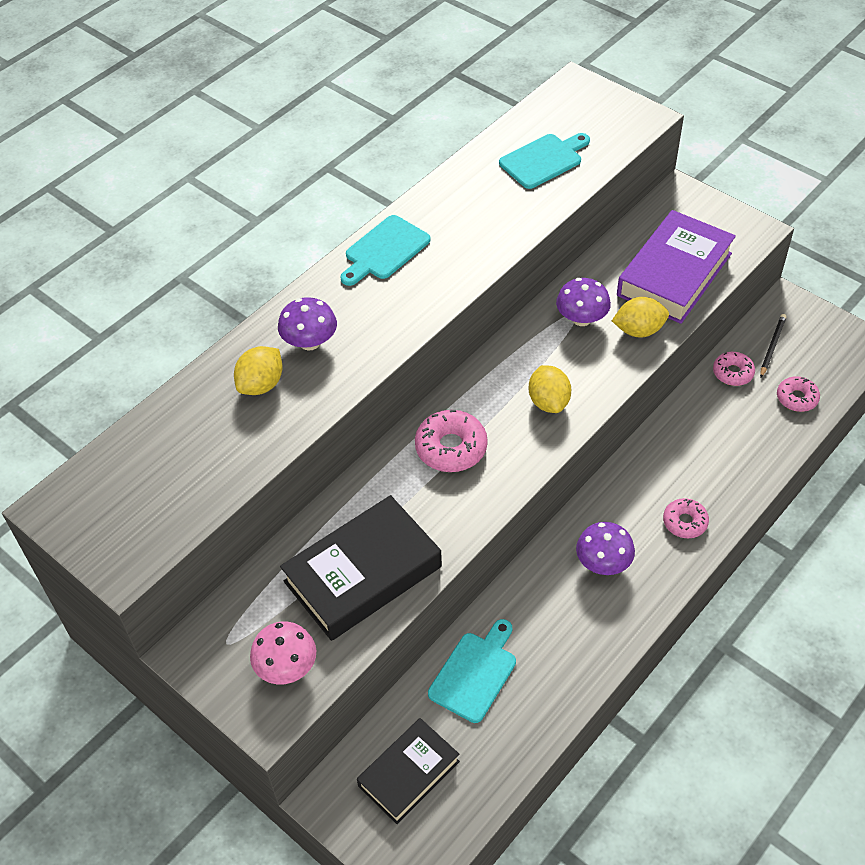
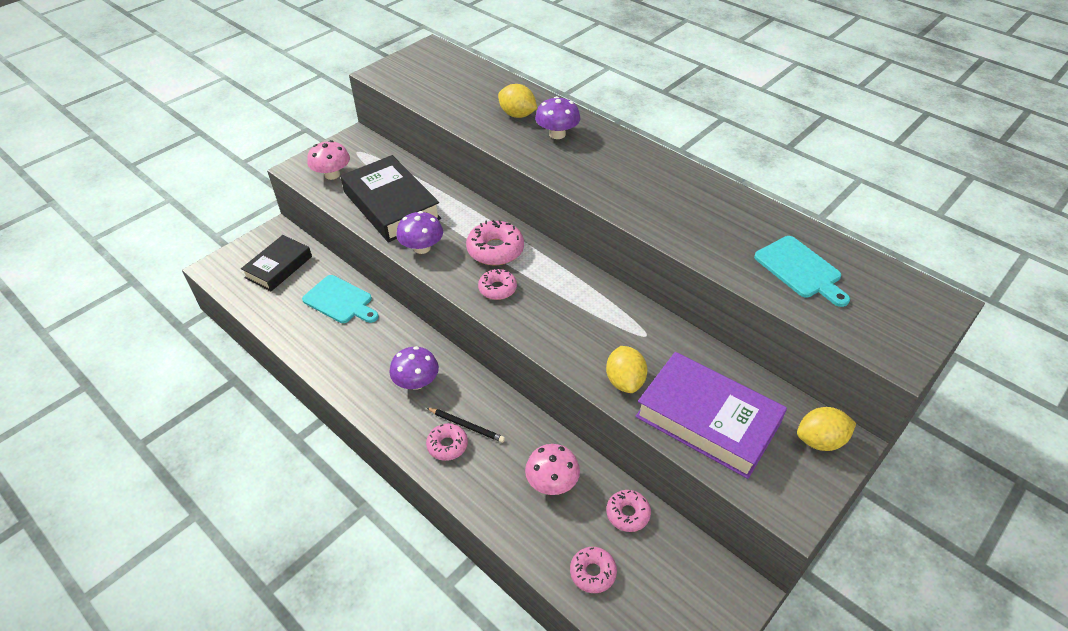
camera: 90 degrees right, 5 degrees down
(384, 250) = (659, 169): turquoise cutting board -> none
(409, 774) = (278, 267): black book -> black book turned 75 degrees clockwise
(519, 441) = (497, 289): none -> pink donut
(548, 402) = (538, 309): yellow lemon -> yellow lemon (820, 440)
(581, 318) = (639, 339): purple mushroom -> purple mushroom (422, 248)
(711, 430) = (552, 482): none -> pink mushroom
(772, 346) = (669, 560): black pencil -> black pencil (466, 426)

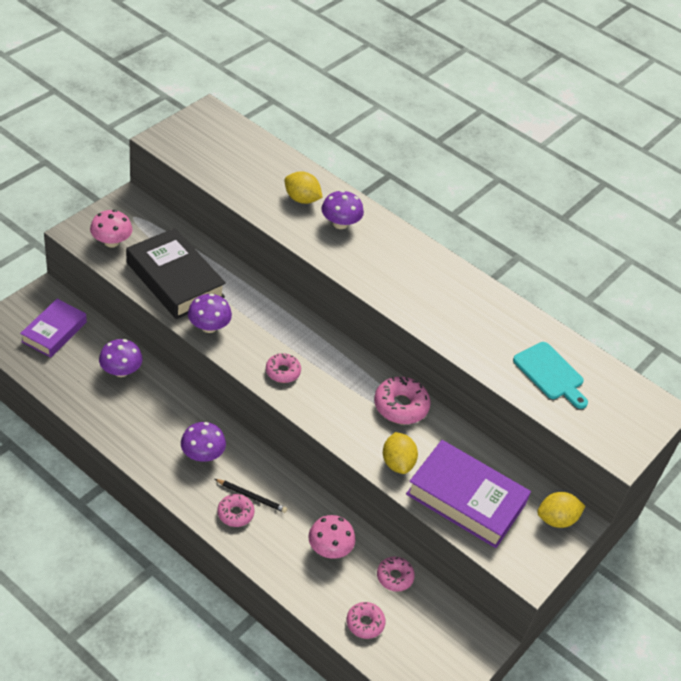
camera: 10 degrees left, 0 degrees up
(278, 267) = (54, 332): black book -> purple book
(340, 301) = (121, 371): turquoise cutting board -> purple mushroom
(495, 250) = (278, 332): pink donut -> pink donut (400, 406)

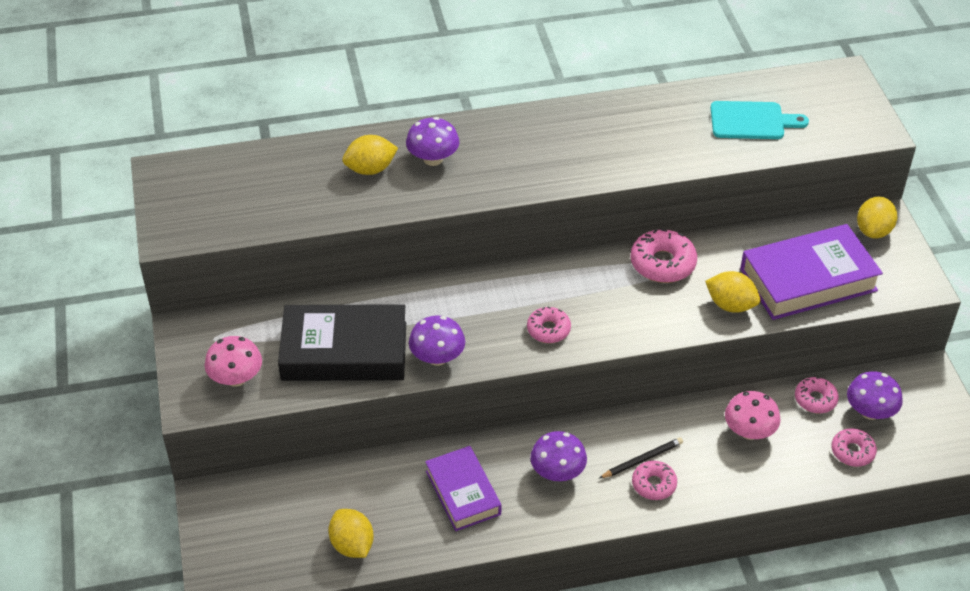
camera: 45 degrees left, 0 degrees up
(54, 332) = (276, 519): purple book -> purple book (463, 493)
(62, 378) = (352, 545): none -> yellow lemon
(121, 371) = (385, 485): purple mushroom -> purple mushroom (870, 411)

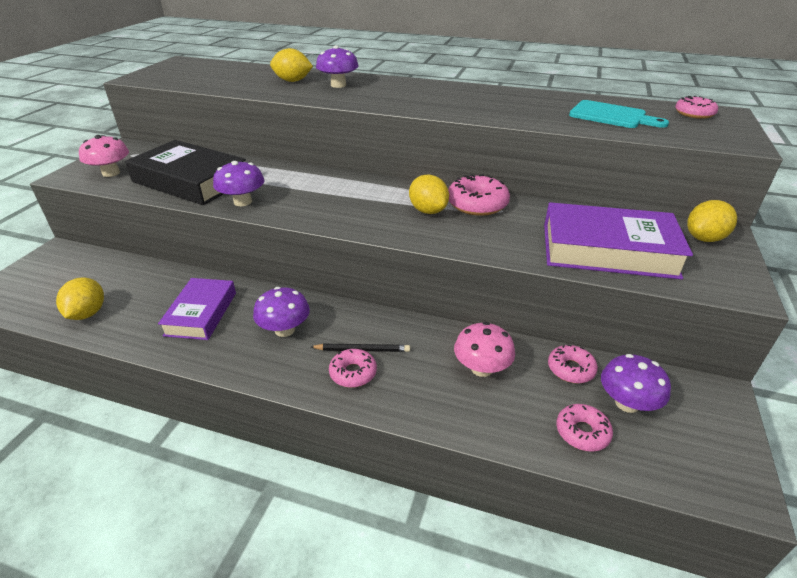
camera: 30 degrees right, 10 degrees down
(548, 330) = (341, 212): pink donut -> pink donut (694, 114)
(730, 305) = (514, 244): yellow lemon -> yellow lemon (428, 211)

